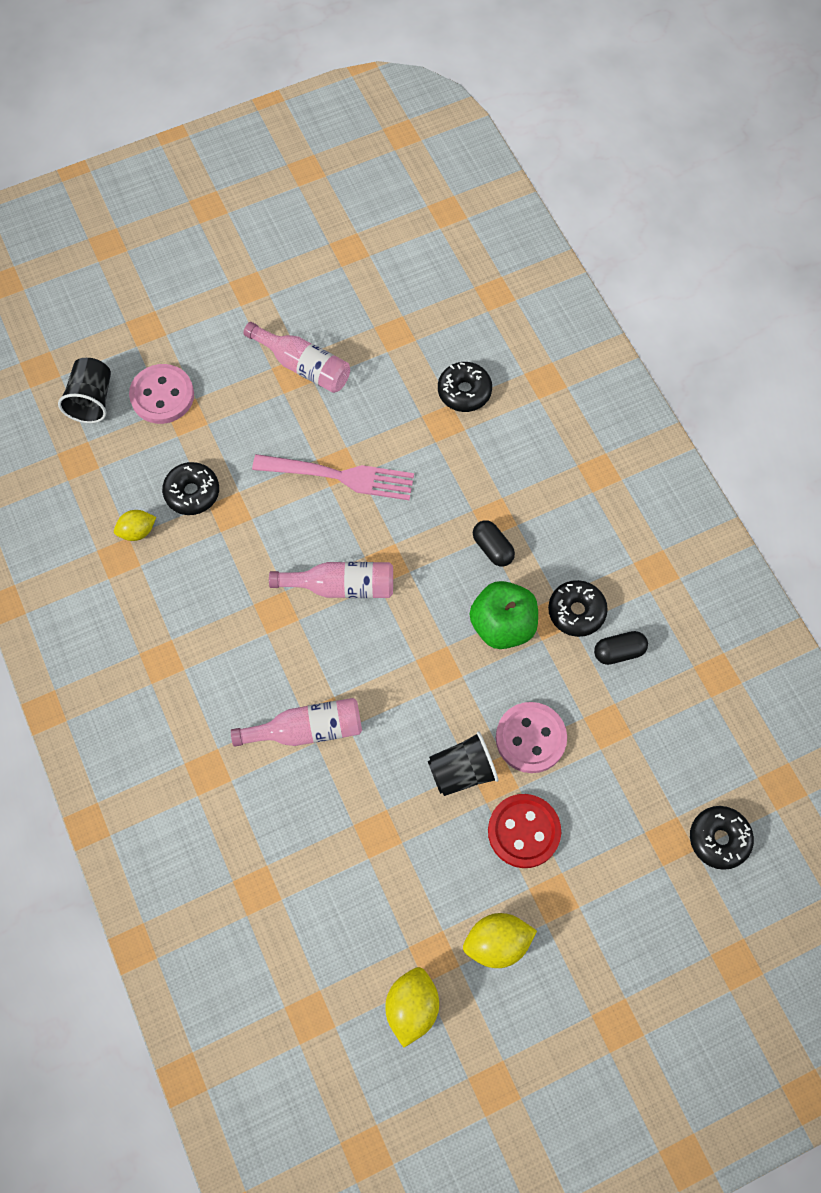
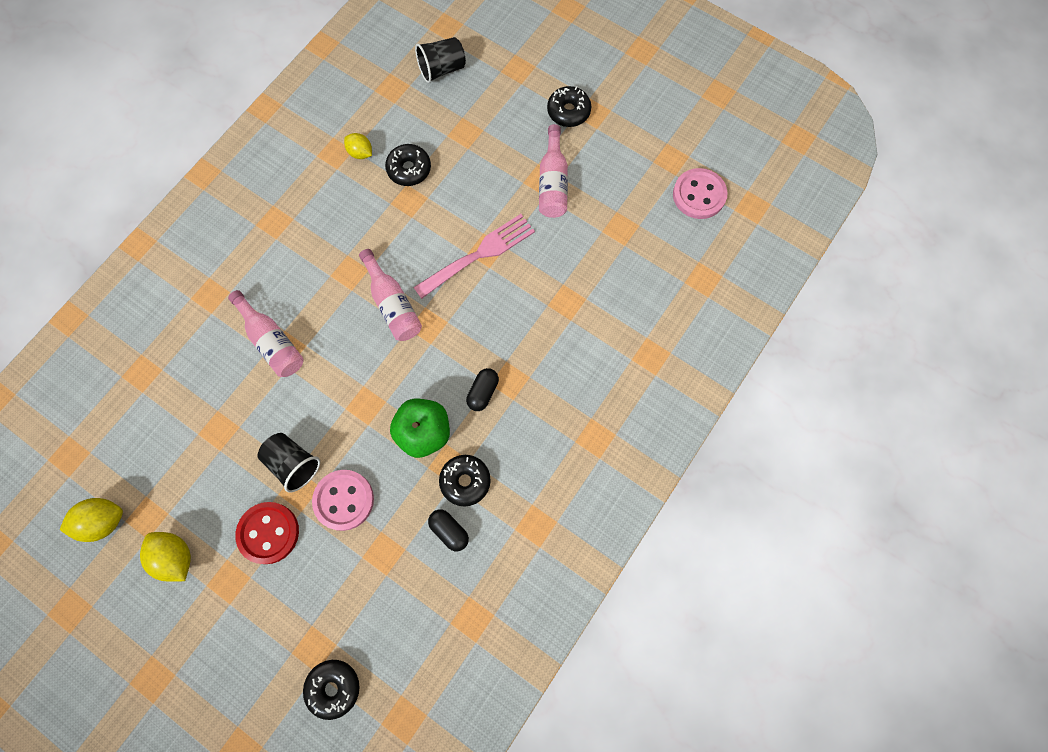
camera: 60 degrees right, 5 degrees up
(162, 395) = (472, 109): pink button -> pink button (699, 195)
(339, 476) = (478, 255): pink fork -> pink fork turned 105 degrees counterclockwise
(464, 391) = (602, 302): black donut -> black donut (568, 111)

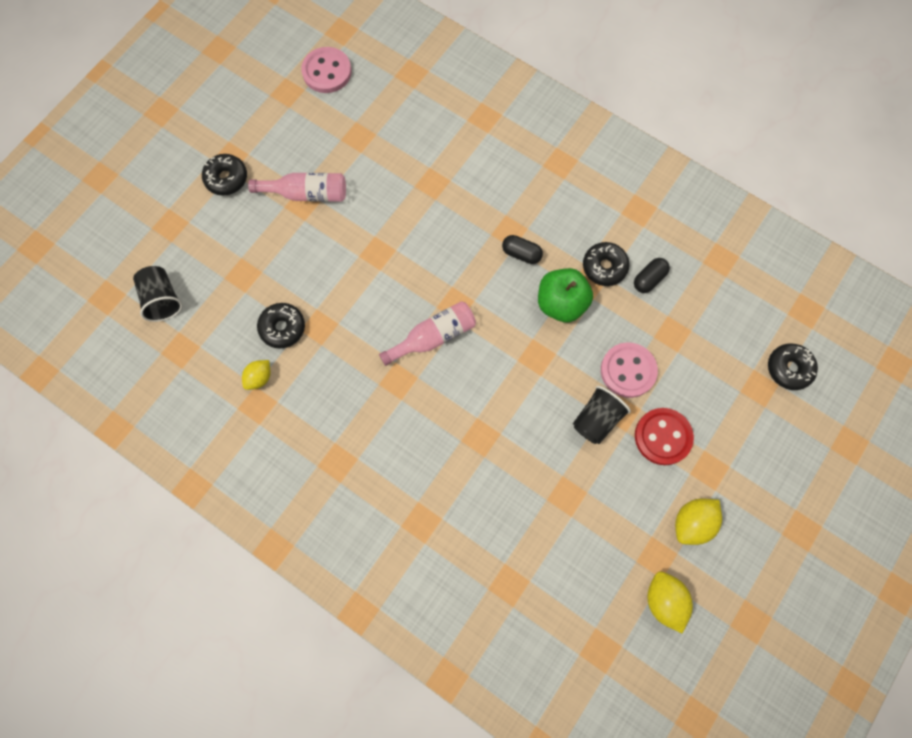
camera: 90 degrees left, 0 degrees up
(272, 341) = (473, 451): pink bottle -> none
(478, 255) = (383, 260): pink fork -> none

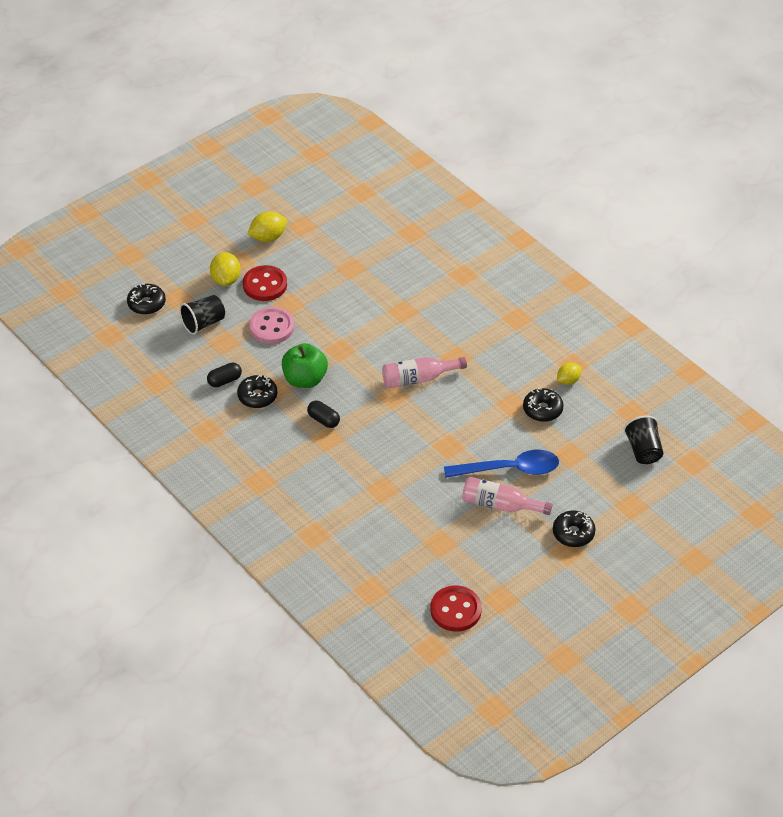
camera: 165 degrees left, 25 degrees down
(305, 239) = (509, 469): none -> blue spoon
(327, 72) = (455, 610): pink button -> red button
(596, 419) = (310, 304): black cup -> black cup (203, 323)
(664, 601) = (308, 205): yellow lemon -> yellow lemon (226, 279)

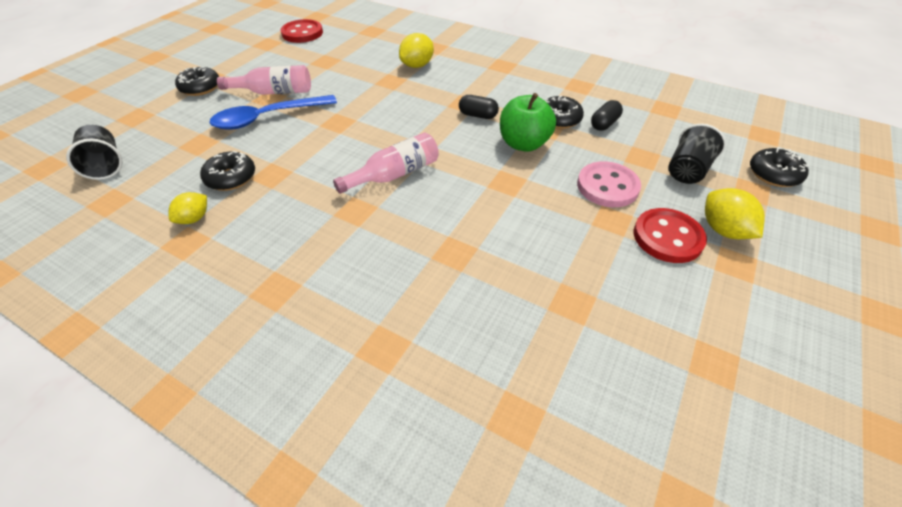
camera: 160 degrees right, 0 degrees up
(268, 237) = (742, 319): yellow lemon -> yellow lemon (417, 65)

